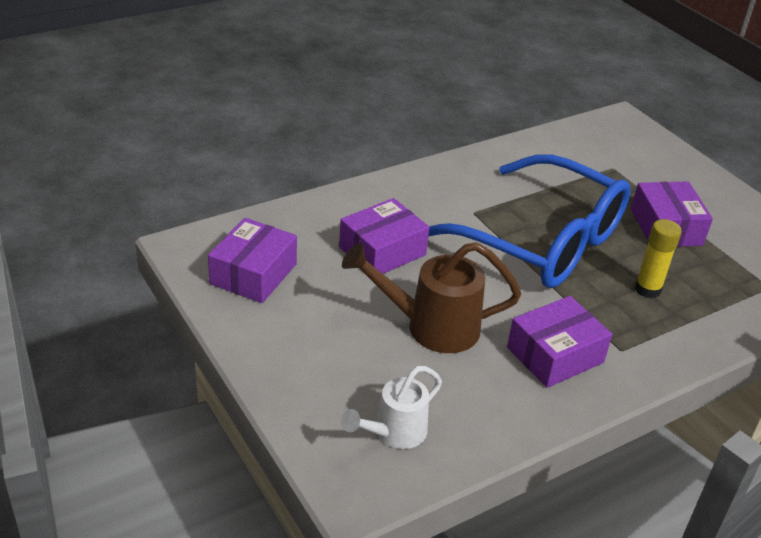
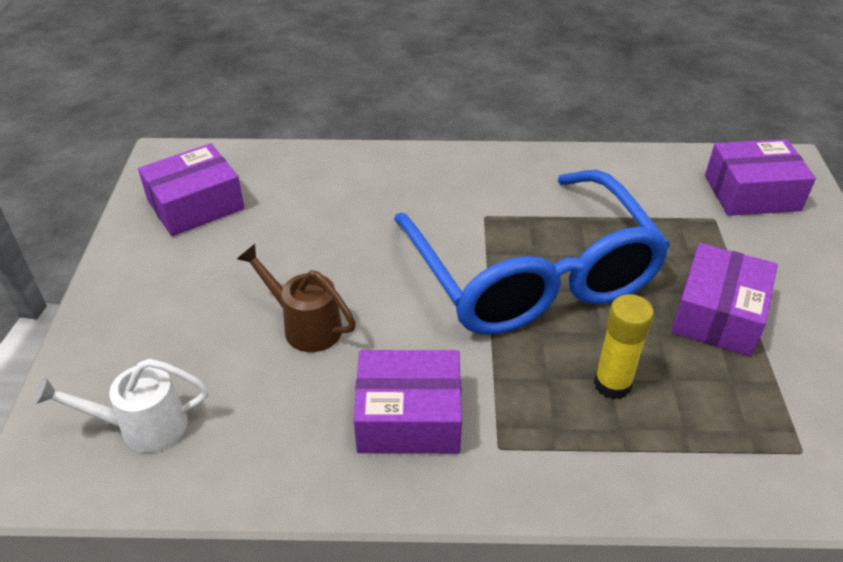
camera: 35 degrees right, 5 degrees up
(382, 251) = (341, 225): purple box -> purple box (752, 193)
(431, 327) = (305, 326): brown watering can -> brown watering can, size x0.65

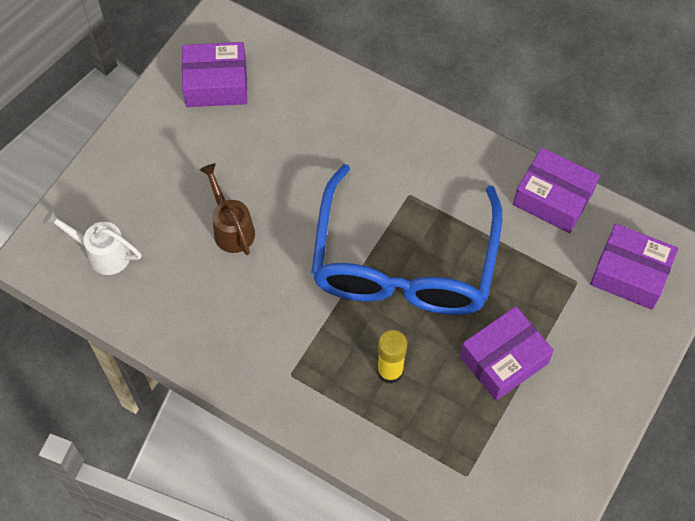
camera: 30 degrees right, 20 degrees up
(409, 417) = (253, 327): purple box -> purple box (553, 198)

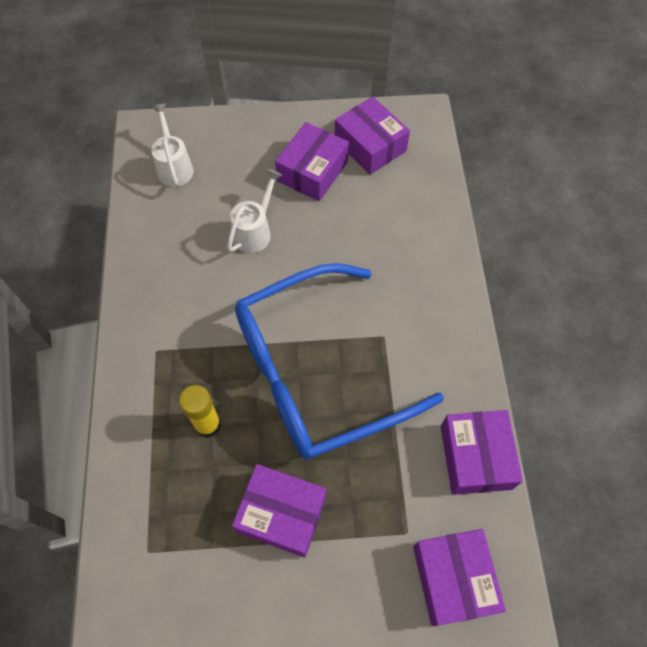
camera: 55 degrees right, 0 degrees up
(205, 145) = (312, 171): none -> purple box
(231, 228) = (255, 231): brown watering can -> white watering can

